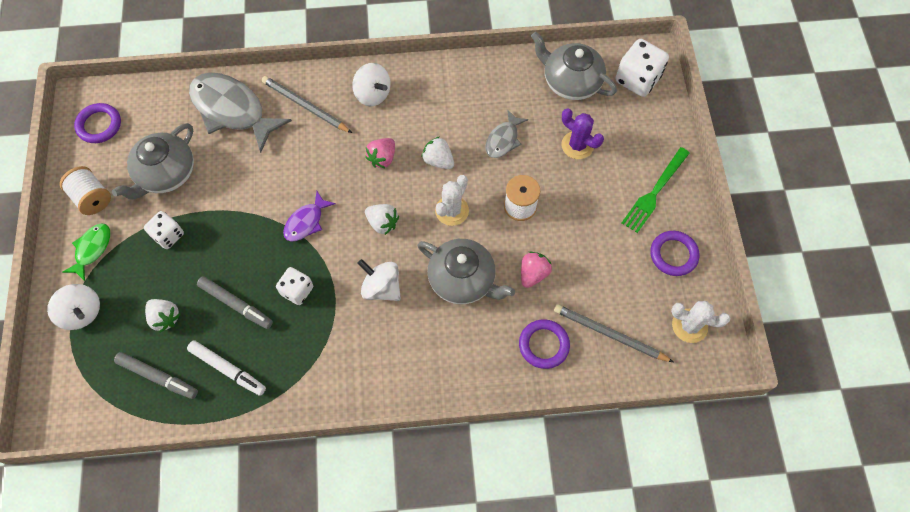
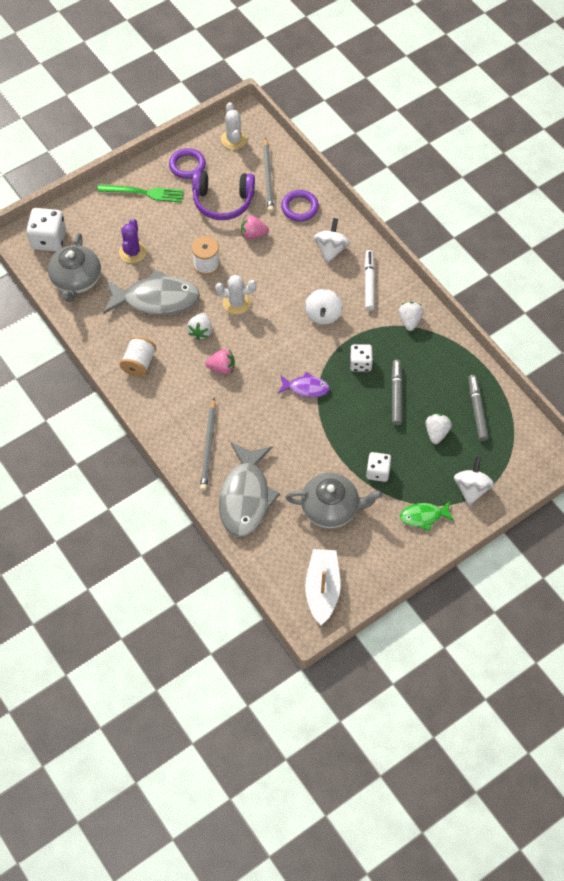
camera: 120 degrees left, 5 degrees down
(92, 198) = (385, 547): white spool -> white spool (139, 363)
(99, 125) = (322, 589): purple ring -> white boat
(228, 369) = (442, 372): white marker -> white marker (369, 283)
(373, 94) = (168, 405): white spinning top -> white spinning top (331, 249)
(382, 223) = (274, 340): white strawberry -> white strawberry (409, 321)
(463, 280) = (285, 271): grey teapot -> none
(503, 139) = (156, 299): grey fish -> grey fish, size x1.95
(599, 266) = (223, 201): none -> purple headphones

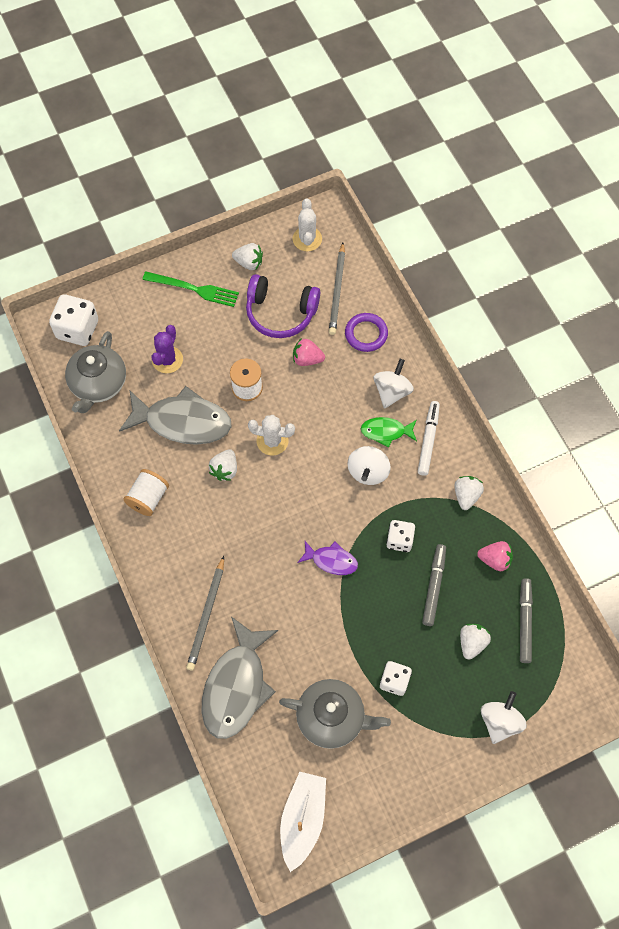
camera: 10 degrees right, 5 degrees up
(187, 165) = (249, 263): purple ring -> white strawberry
(222, 368) = (240, 519): pink strawberry -> pink strawberry (495, 560)
(423, 516) = (437, 747): green fish -> green fish (386, 432)

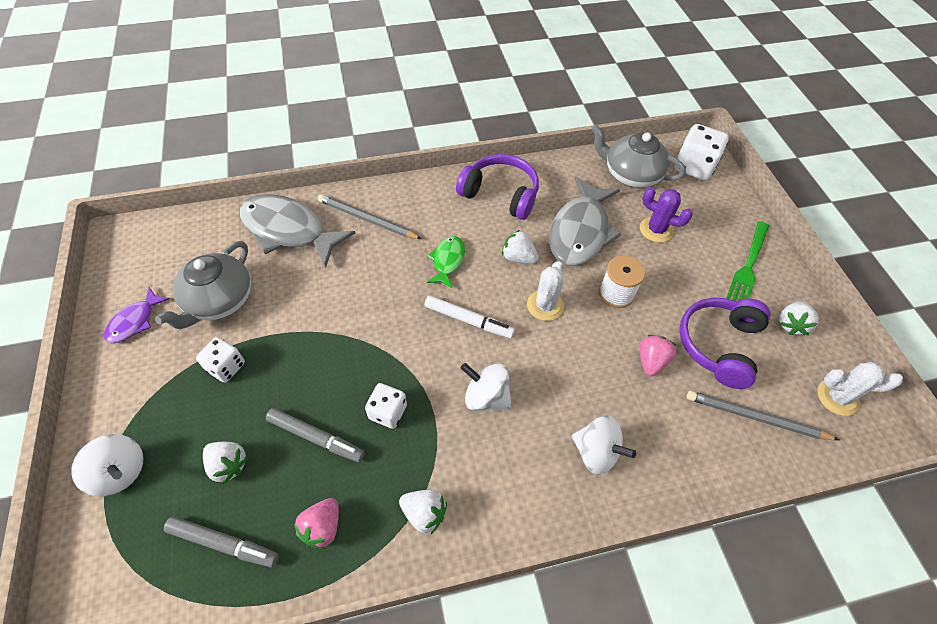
camera: 100 degrees right, 10 degrees down
(148, 498) = (500, 194): white spool -> purple headphones
(303, 819) = (139, 258): white boat -> none
(331, 560) = (386, 334): purple fish -> purple fish (135, 321)
(366, 334) = (687, 439): purple ring -> none
(386, 432) = (538, 431): green fish -> green fish (447, 261)
(428, 440) = (516, 482): white marker -> white marker (468, 320)

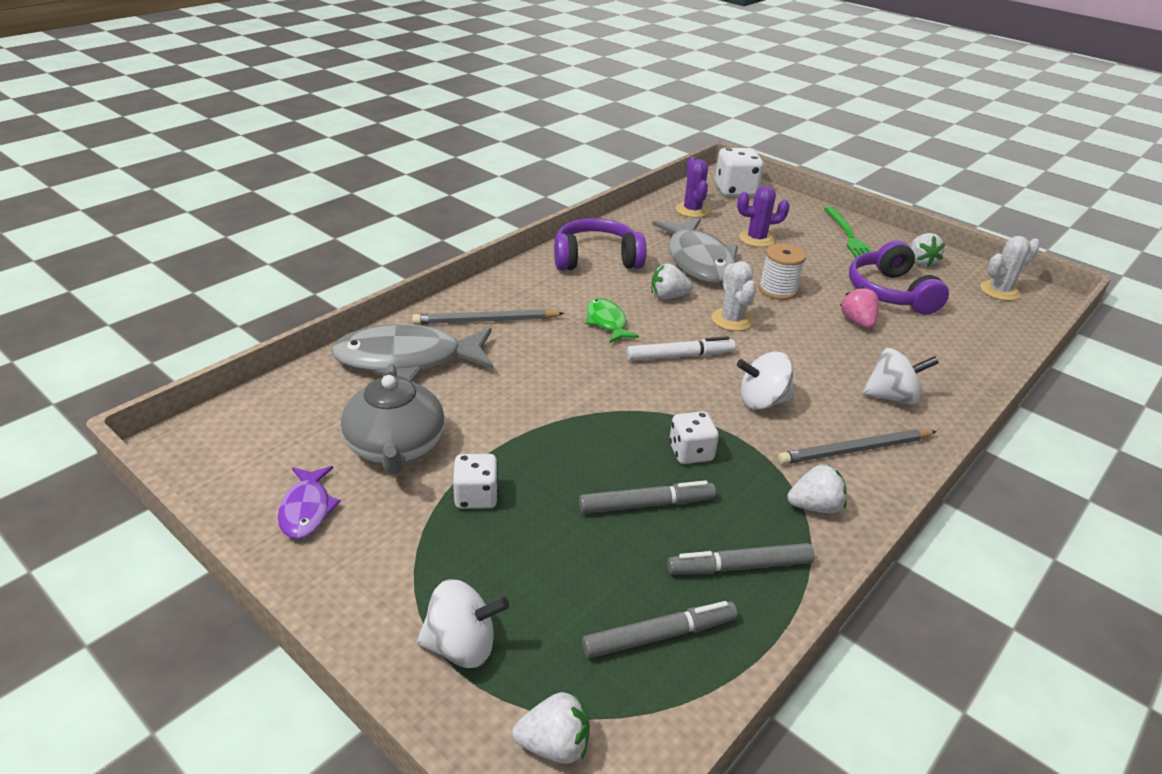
camera: 35 degrees left, 20 degrees down
(228, 465) = (582, 572): white strawberry -> white strawberry (554, 745)
(322, 527) = (739, 567): pink strawberry -> grey marker
(631, 174) = (692, 210): grey teapot -> purple cactus
(756, 418) = (967, 325): grey pencil -> grey pencil (855, 450)

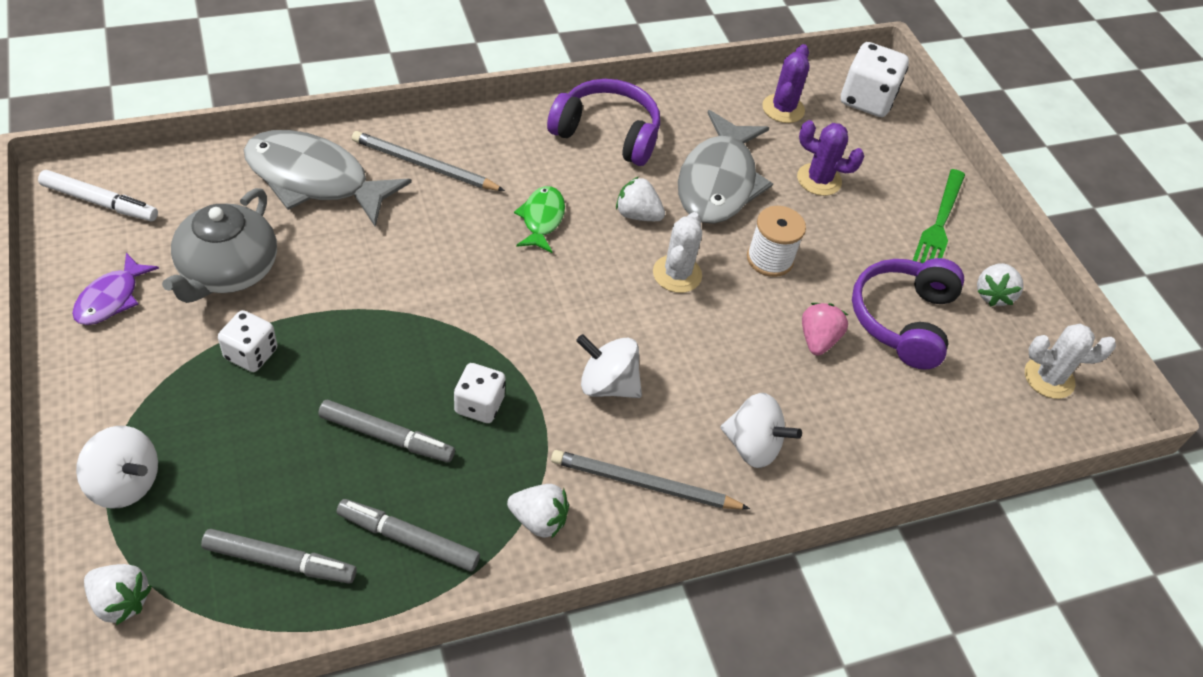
camera: 25 degrees right, 15 degrees up
(680, 356) = (576, 293): white marker -> white marker (100, 202)

